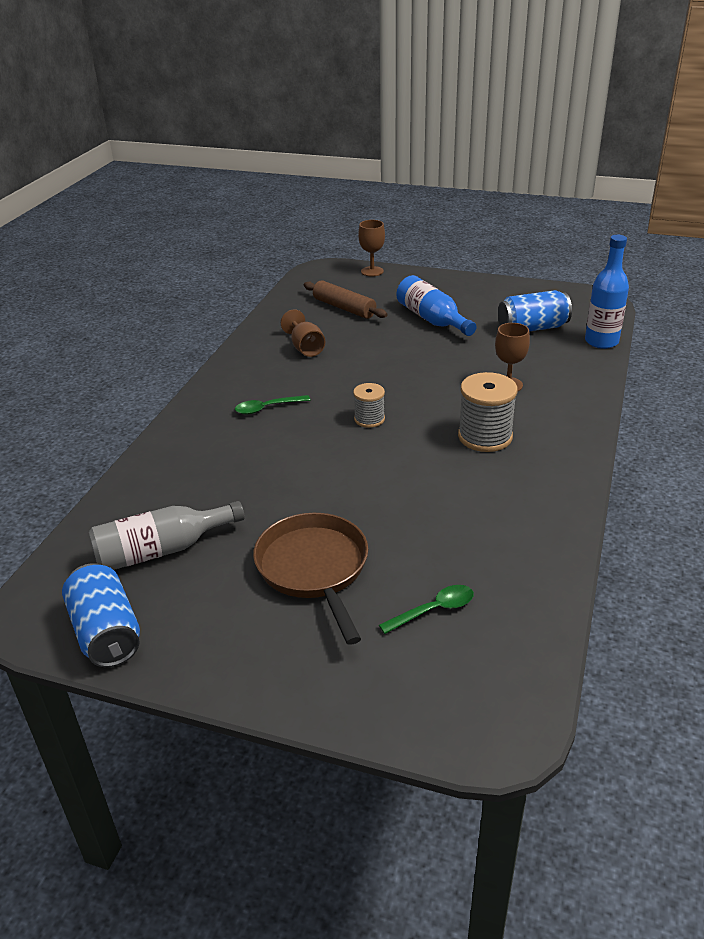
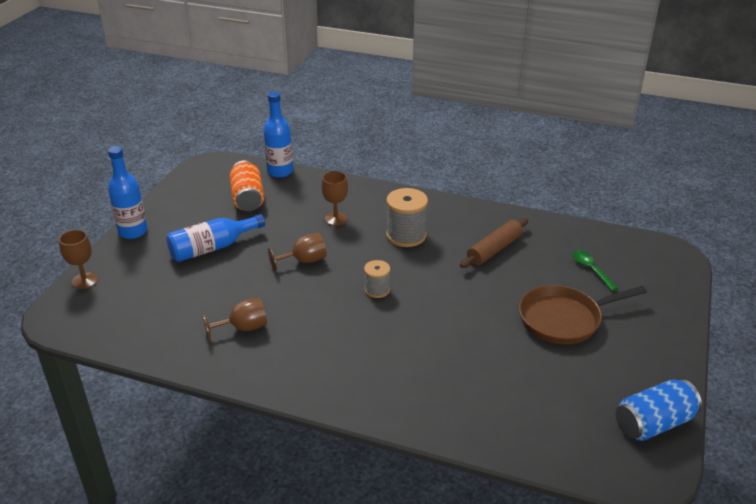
camera: 90 degrees left, 0 degrees up
(161, 550) = (558, 403): grey bottle -> none
(267, 408) = (352, 350): green spoon -> none
(344, 308) = (164, 301): brown rolling pin -> brown rolling pin (494, 249)
(418, 371) = (304, 261): none -> brown goblet
(451, 279) = (133, 231): none -> blue bottle
(532, 328) = (247, 198): blue can -> orange can

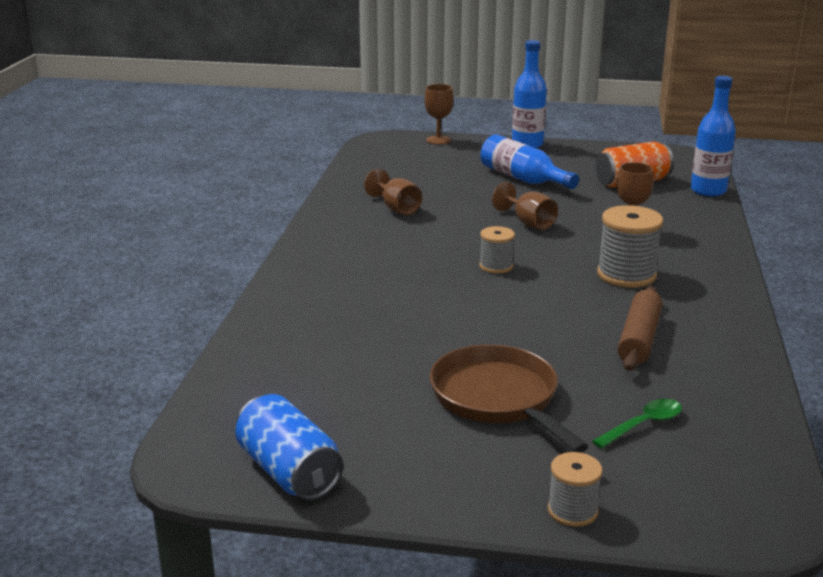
camera: 80 degrees right, 10 degrees down
(494, 249) = (639, 339): brown rolling pin -> brown rolling pin turned 75 degrees clockwise
(675, 311) = (572, 511): none -> grey spool

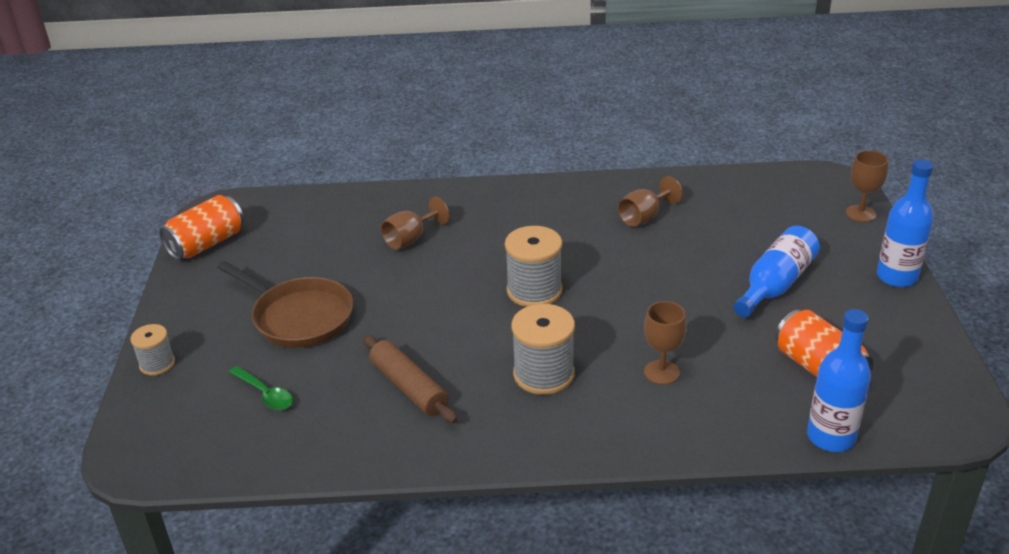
camera: 80 degrees right, 10 degrees up
(289, 471) = (206, 244): blue can -> orange can
(496, 266) = (534, 291): grey spool -> grey spool, size x1.70
(498, 399) = (298, 317): brown pan -> brown pan turned 75 degrees clockwise
(528, 223) = (648, 300): brown goblet -> brown goblet (410, 239)
(639, 339) = (409, 387): brown rolling pin -> brown rolling pin turned 45 degrees clockwise

